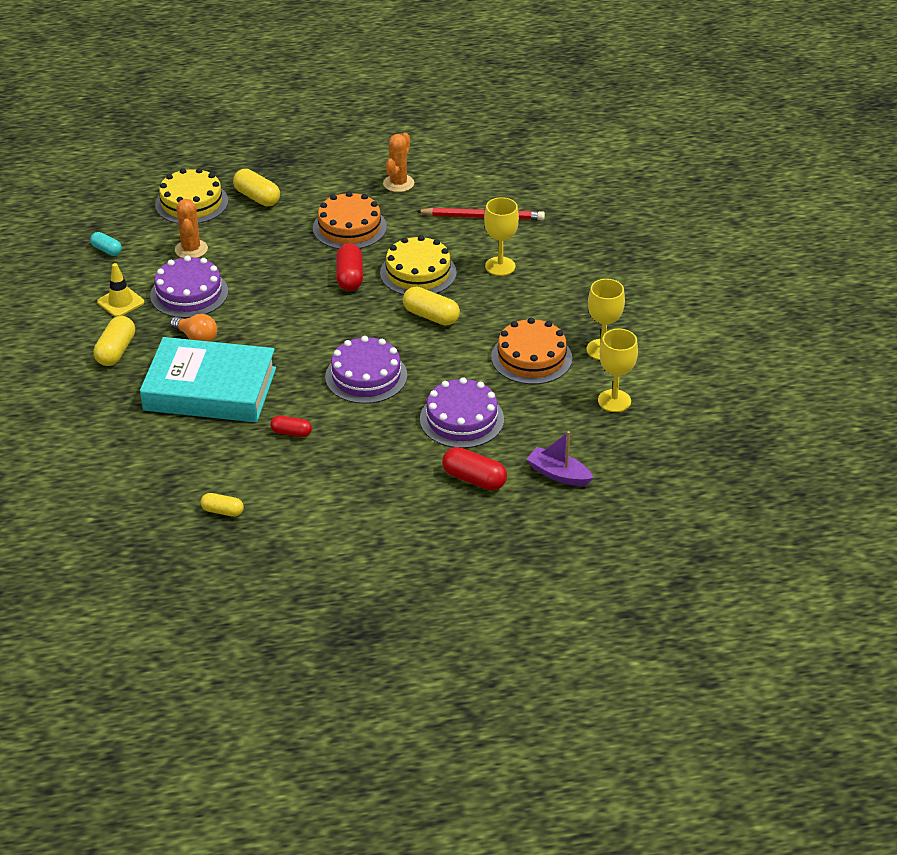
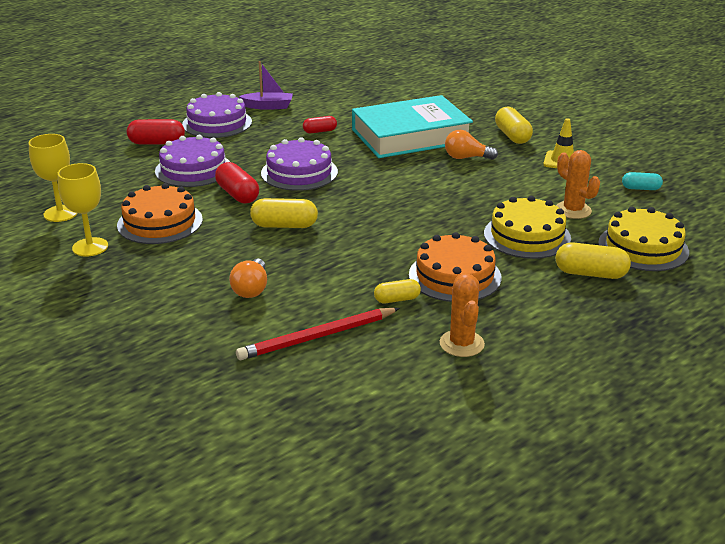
camera: 150 degrees right, 10 degrees down
(189, 293) = (519, 181): purple cake -> purple cake (217, 123)
(222, 511) = (320, 92): yellow capsule -> yellow capsule (397, 299)
(350, 277) = (397, 233): red capsule -> red capsule (237, 194)
(418, 273) = (334, 256): yellow cake -> yellow cake (527, 236)
(500, 266) = (251, 289): yellow goblet -> orange light bulb
(558, 474) = (90, 160): purple boat -> purple boat (268, 106)

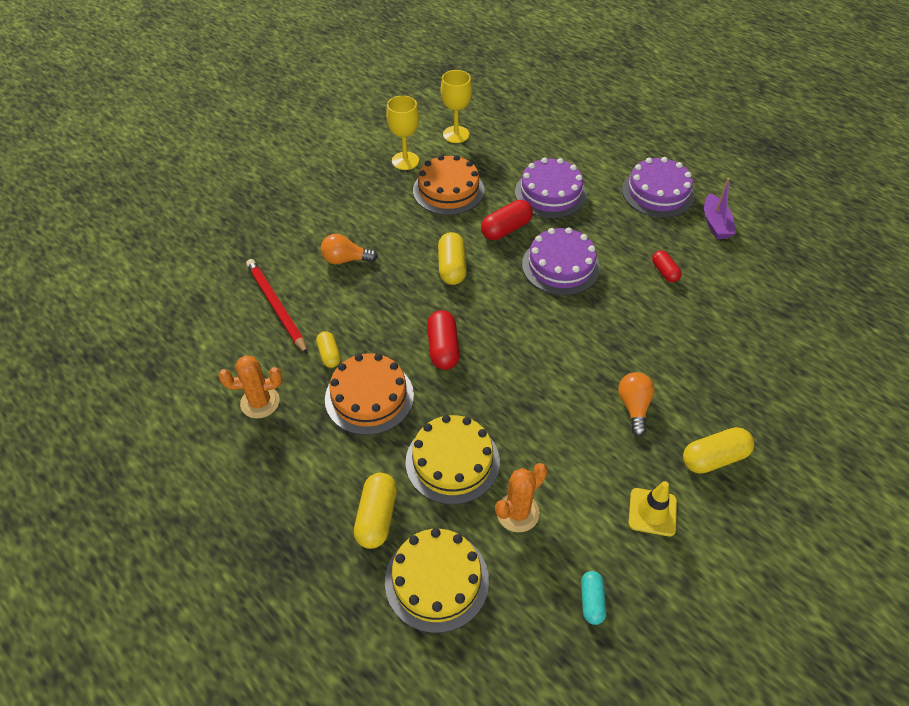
camera: 85 degrees right, 20 degrees up
(157, 143) = (599, 161): red capsule -> red capsule (443, 348)
(410, 136) = (679, 352): turquoise book -> none

